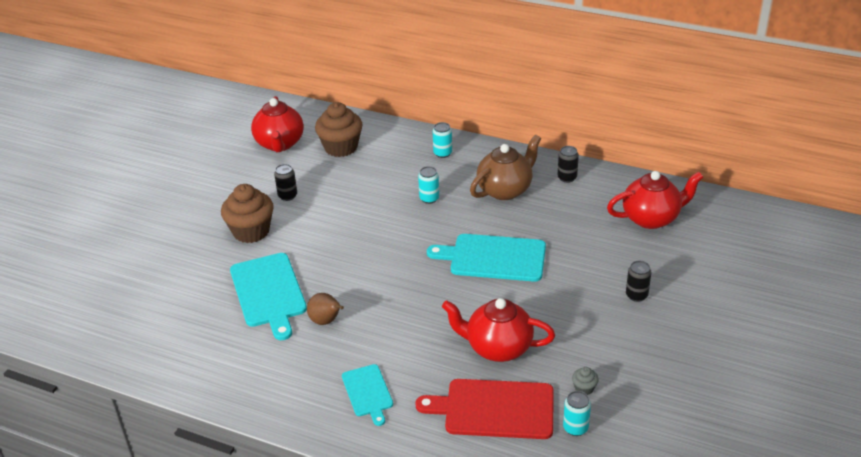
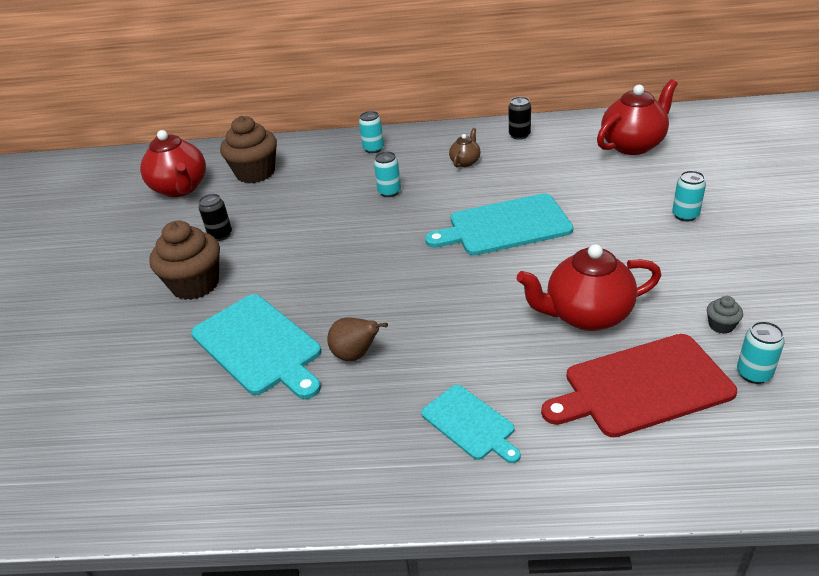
camera: 20 degrees left, 0 degrees up
(505, 190) = (465, 162): brown teapot -> brown teapot, size x0.49
(636, 295) = (685, 215): black can -> turquoise can

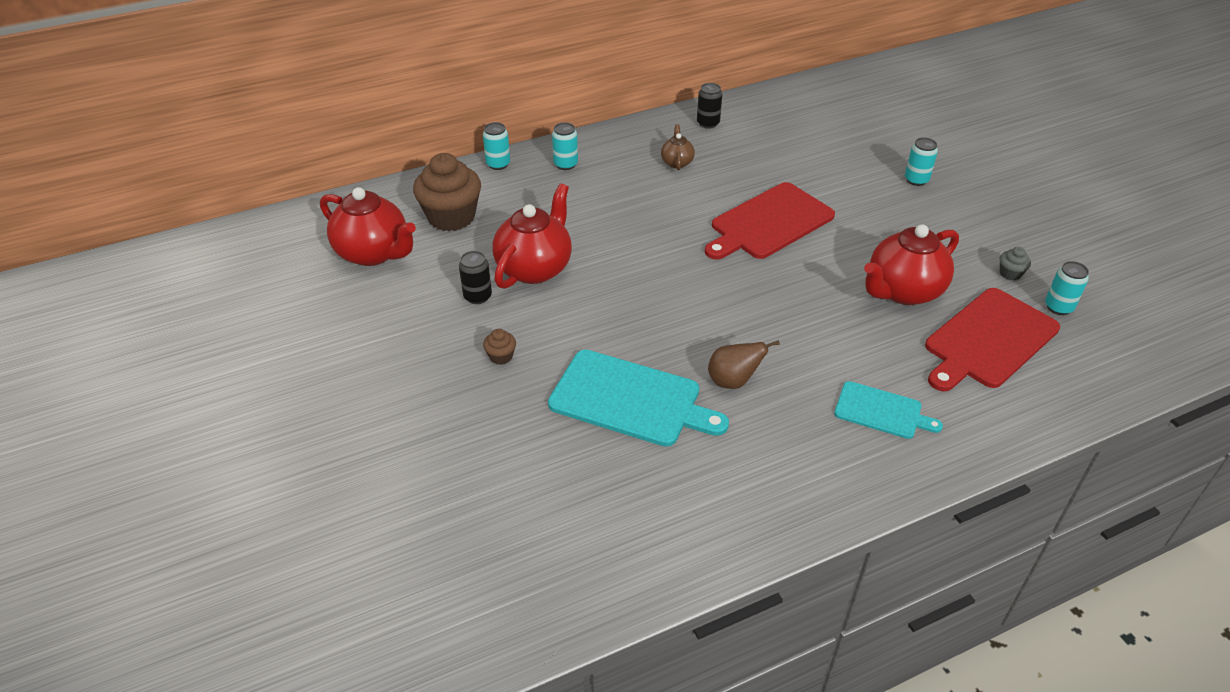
camera: 30 degrees left, 5 degrees up
(195, 284) = (501, 356): brown cupcake -> brown cupcake, size x0.42
(389, 192) = (625, 210): turquoise can -> turquoise can (498, 164)
(505, 226) = (769, 223): turquoise cutting board -> red cutting board
(633, 145) = (823, 117): red teapot -> red teapot (535, 268)

